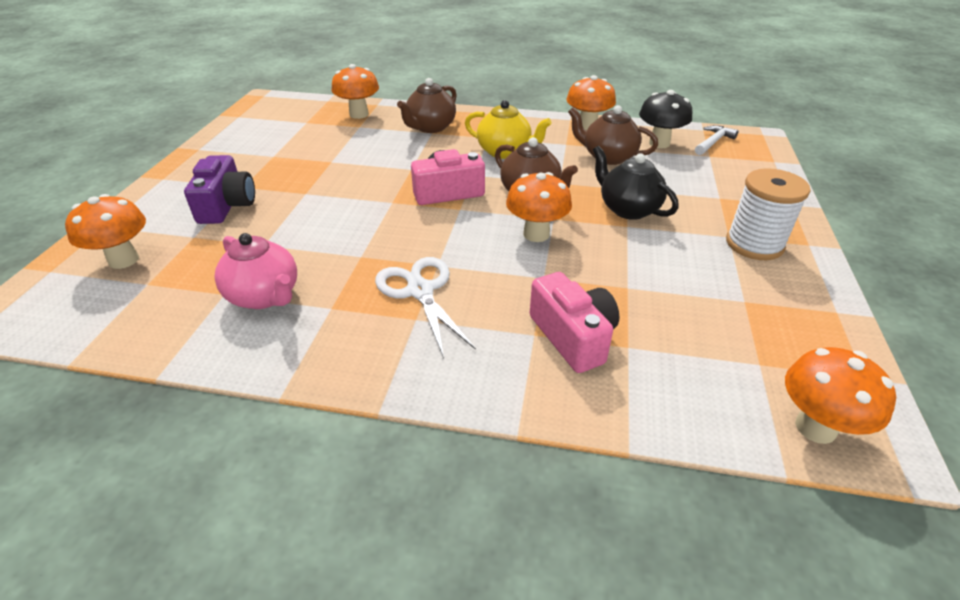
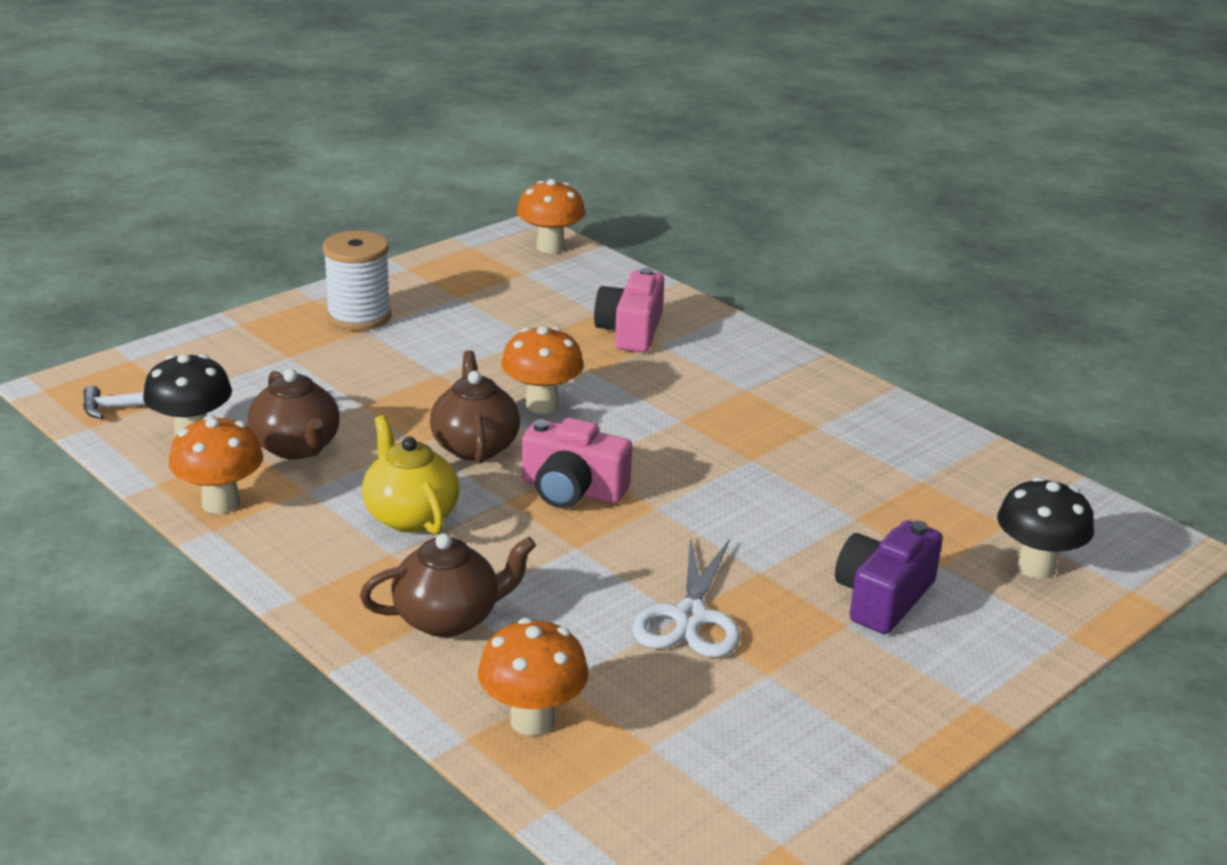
camera: 145 degrees left, 10 degrees down
(124, 260) = (1036, 567): orange mushroom -> black mushroom
(265, 296) = (878, 461): pink teapot -> none
(420, 291) = (720, 406): white scissors -> white scissors (690, 617)
(627, 209) = (404, 386): black teapot -> none

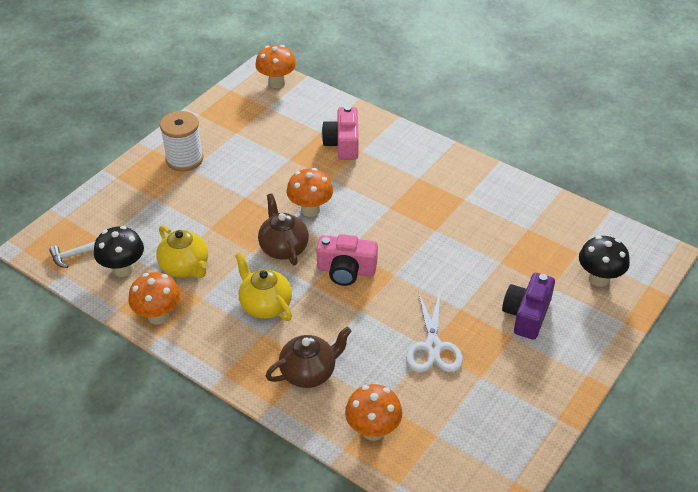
camera: 10 degrees left, 15 degrees up
(297, 447) = (185, 267): brown teapot -> yellow teapot

